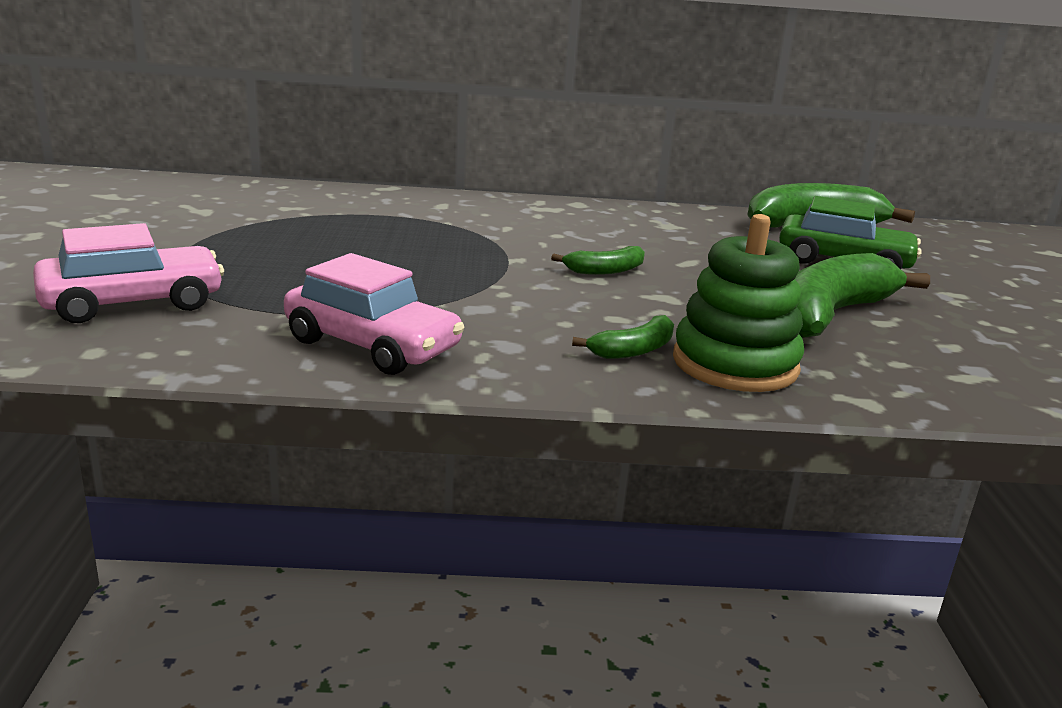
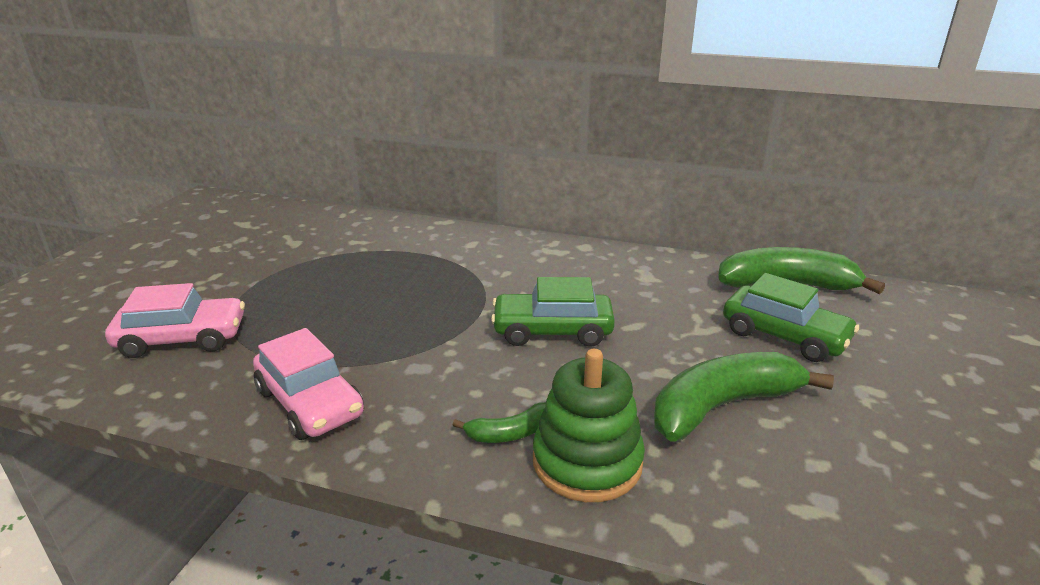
camera: 20 degrees right, 5 degrees up
(605, 270) = (552, 331): green banana -> green car

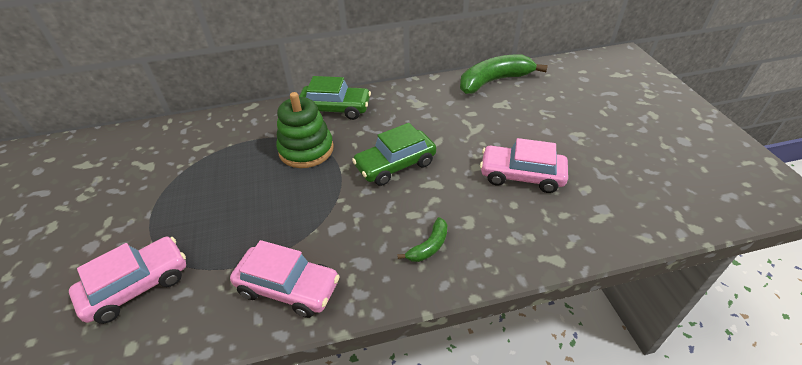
camera: 30 degrees left, 15 degrees up
(587, 462) = (483, 243): green stacking toy -> green stacking toy (306, 150)
(722, 407) = (521, 175): green banana -> pink car
(784, 336) = (517, 116): green car -> green car (335, 109)

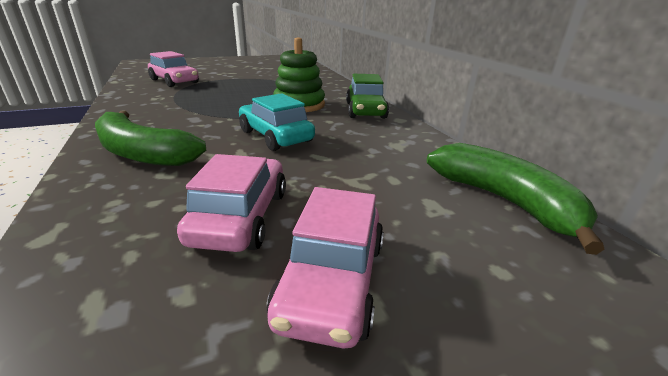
camera: 80 degrees right, 15 degrees down
(288, 288) = (140, 109): pink car -> pink car (332, 281)
(395, 165) = (275, 136): green car -> turquoise car
(429, 246) = (143, 153): green banana -> green banana, size x2.07

